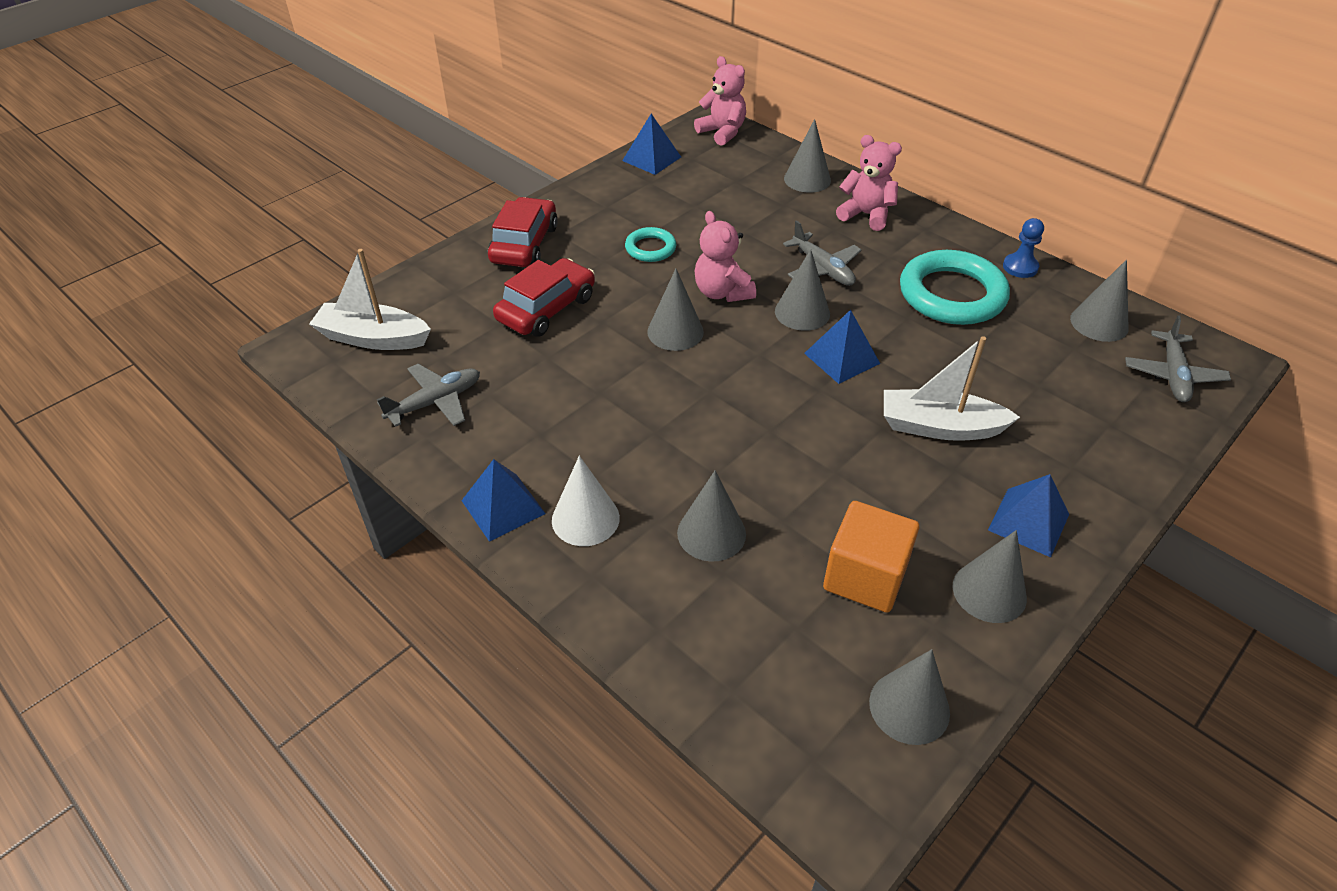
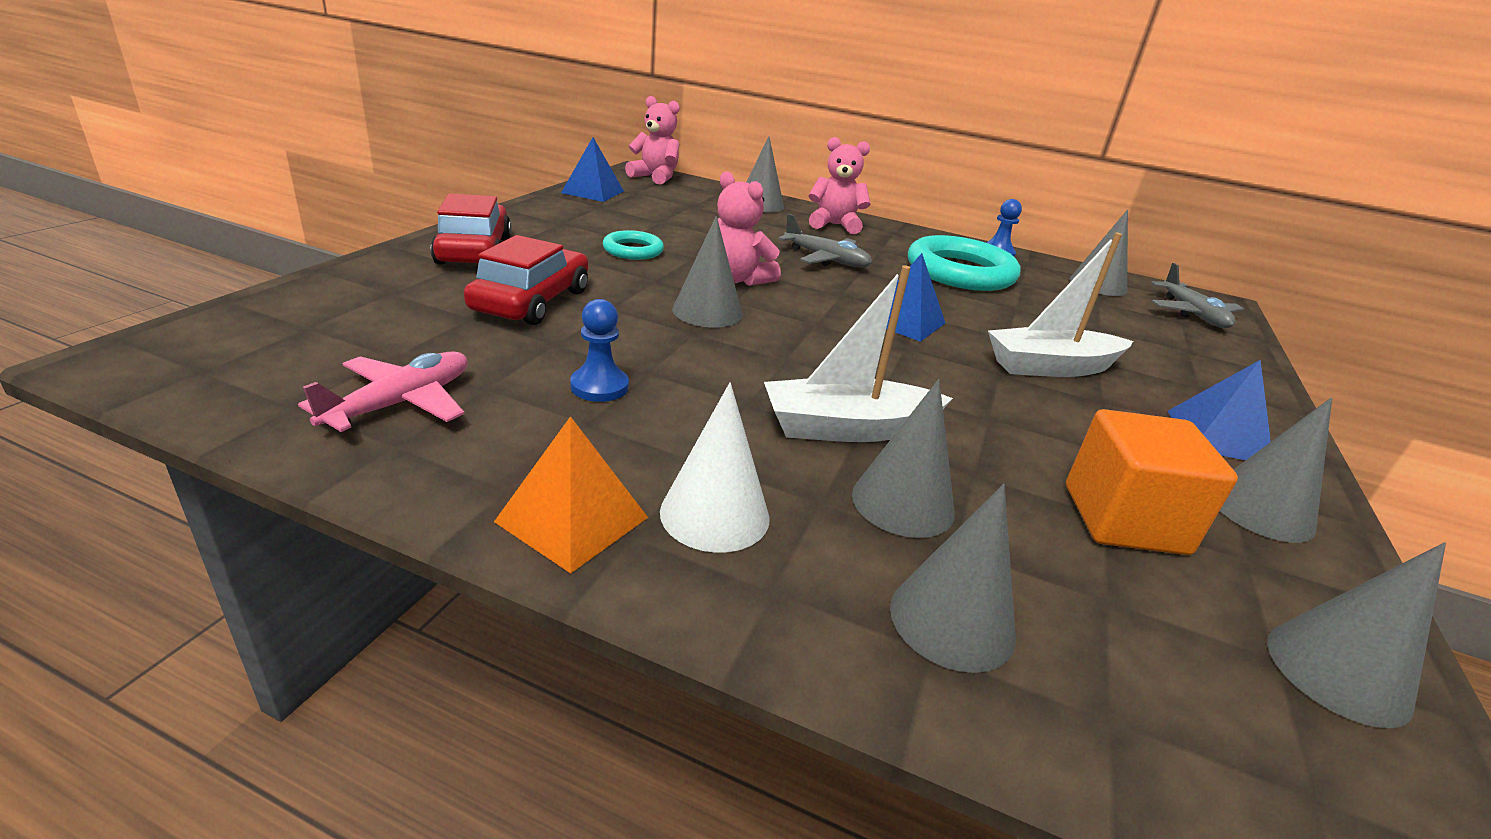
camera: 25 degrees left, 15 degrees down
(373, 338) = (270, 342): white boat -> white boat (847, 428)
(436, 402) = (401, 403): grey plane -> pink plane
(503, 507) = (572, 519): blue pyramid -> orange pyramid
(560, 403) = (599, 386): none -> blue pawn
(802, 312) = (833, 290): grey cone -> grey cone (952, 620)

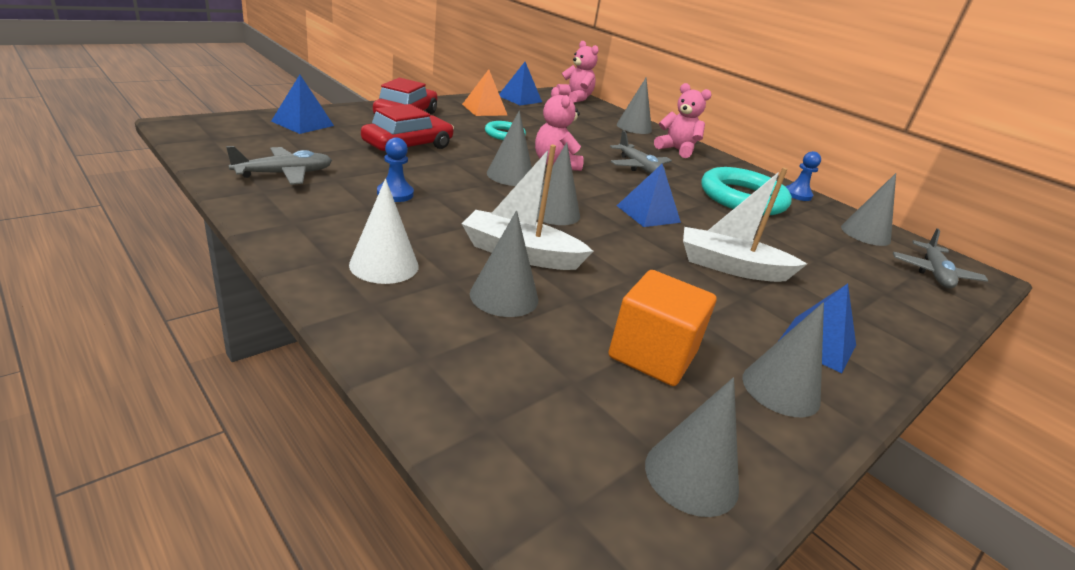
camera: 25 degrees right, 0 degrees up
(332, 302) = (302, 123): none -> blue pyramid
(401, 403) = (285, 174): pink plane -> grey plane
(572, 519) = (308, 243): orange pyramid -> orange pyramid (484, 109)
(952, 620) = (455, 352): grey cone -> grey cone (554, 212)

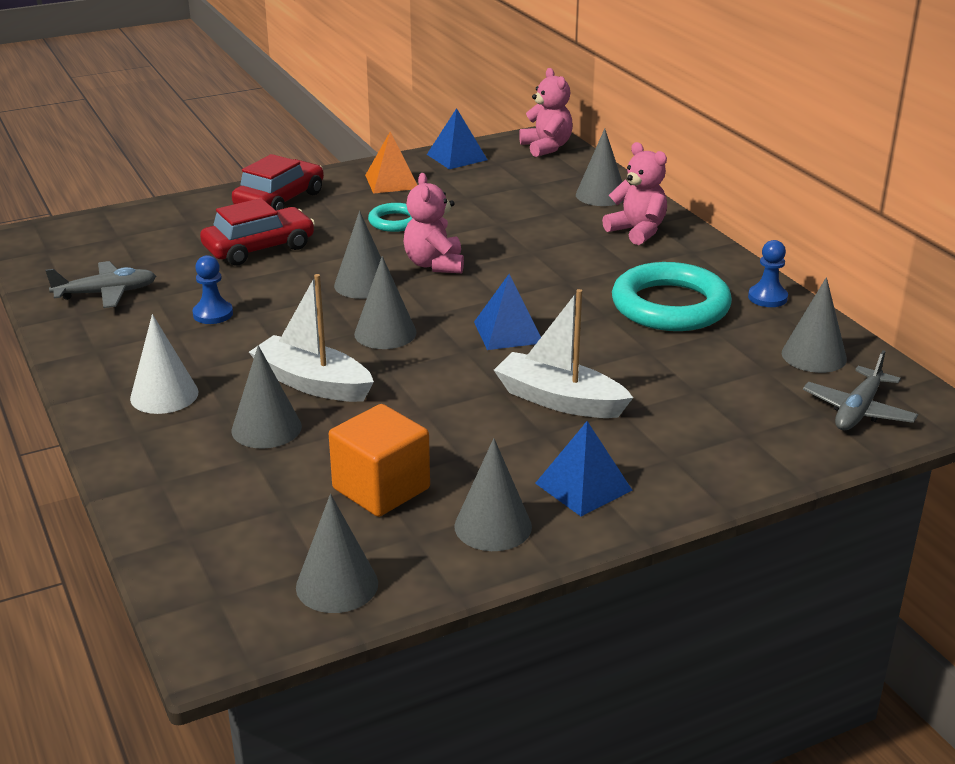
camera: 20 degrees right, 0 degrees up
(302, 123) = (149, 223): blue pyramid -> none
(639, 167) = (552, 264): grey plane -> none

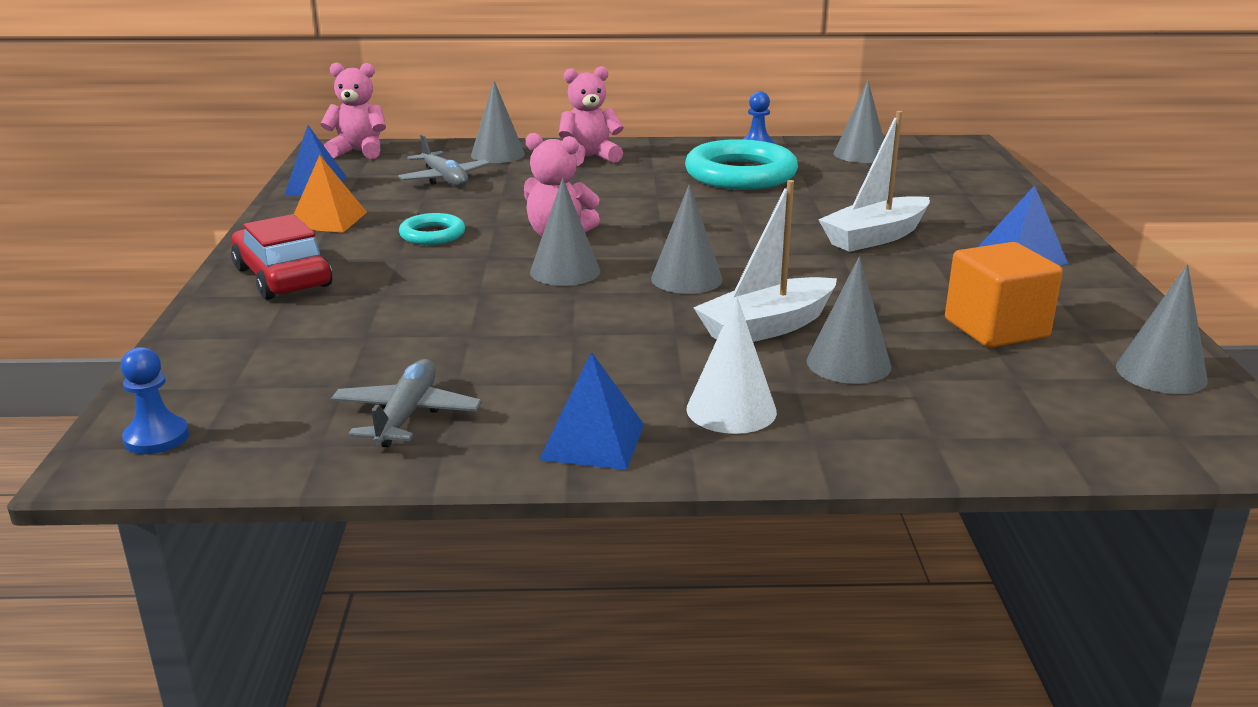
camera: 65 degrees left, 5 degrees down
(213, 314) = (548, 355): blue pawn -> blue pawn (156, 438)
(259, 248) = (401, 307): red car -> none
(493, 526) = (1075, 296): grey cone -> none
(508, 332) = (734, 232): blue pyramid -> blue pyramid (592, 441)
(858, 411) = (949, 161): grey plane -> grey plane (444, 179)

